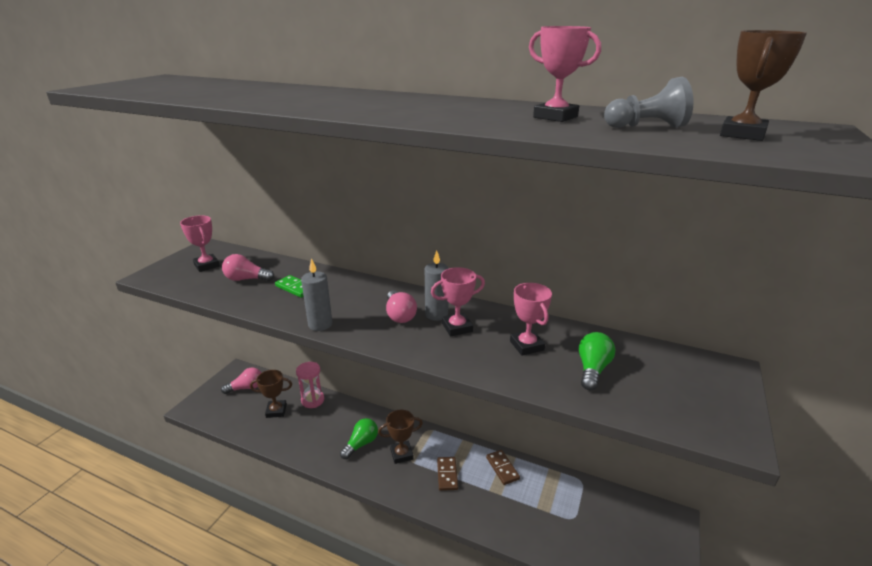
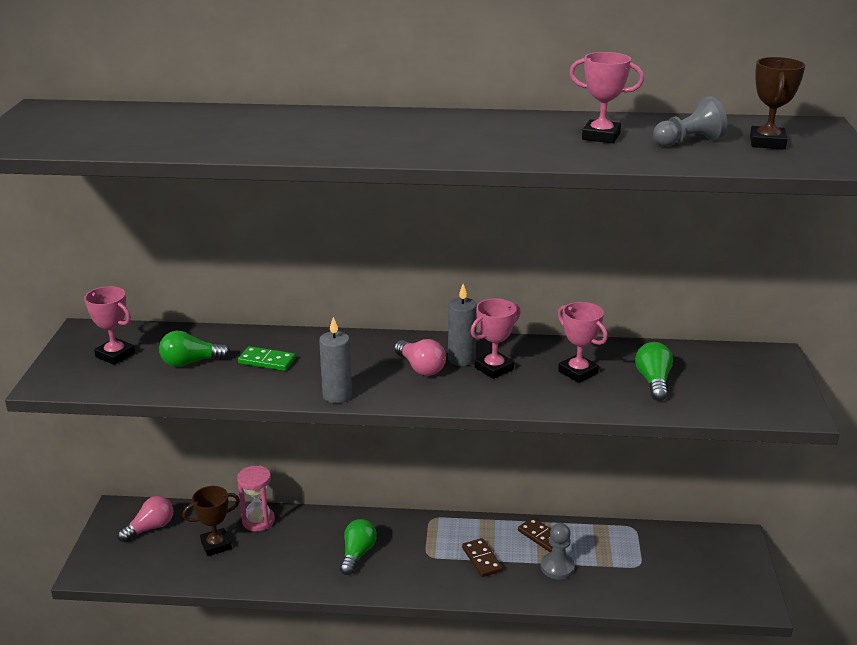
camera: 20 degrees left, 0 degrees up
(246, 279) = (191, 362): pink light bulb -> green light bulb
(401, 454) = (415, 552): brown trophy -> none
(503, 499) = (557, 567): none -> grey pawn

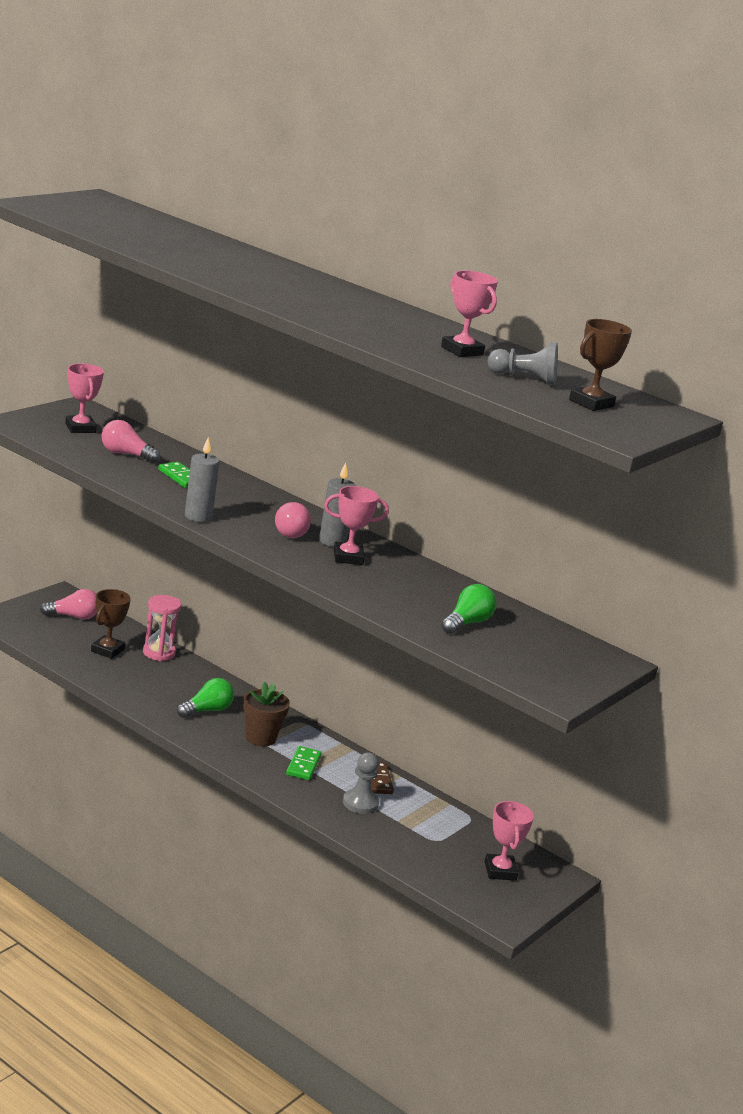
camera: 30 degrees right, 5 degrees down
(191, 362) = (126, 454): green light bulb -> pink light bulb
(216, 545) = (107, 650): brown trophy -> brown trophy turned 75 degrees counterclockwise
(424, 554) = (261, 738): none -> brown flower pot
(481, 559) = (303, 765): brown domino -> green domino
(578, 372) = (413, 590): pink trophy -> pink trophy (500, 871)

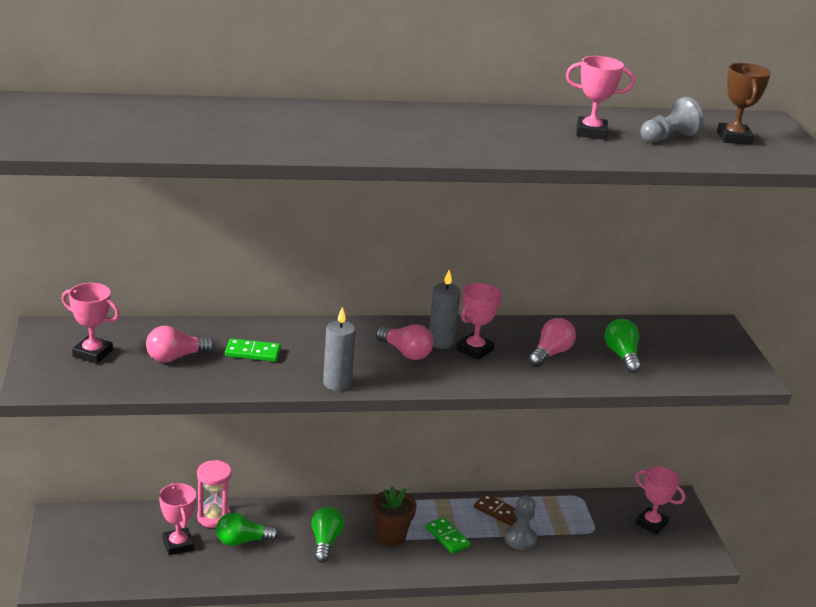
camera: 45 degrees left, 5 degrees up
(73, 616) = (101, 533): pink light bulb -> pink light bulb (550, 353)
(107, 650) = (178, 544): brown trophy -> pink trophy
(152, 674) = (242, 541): none -> green light bulb

